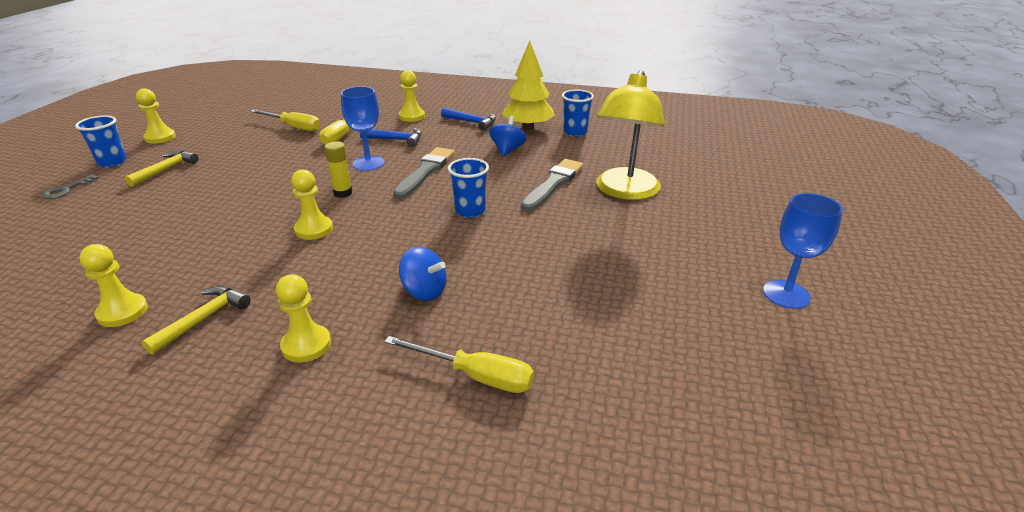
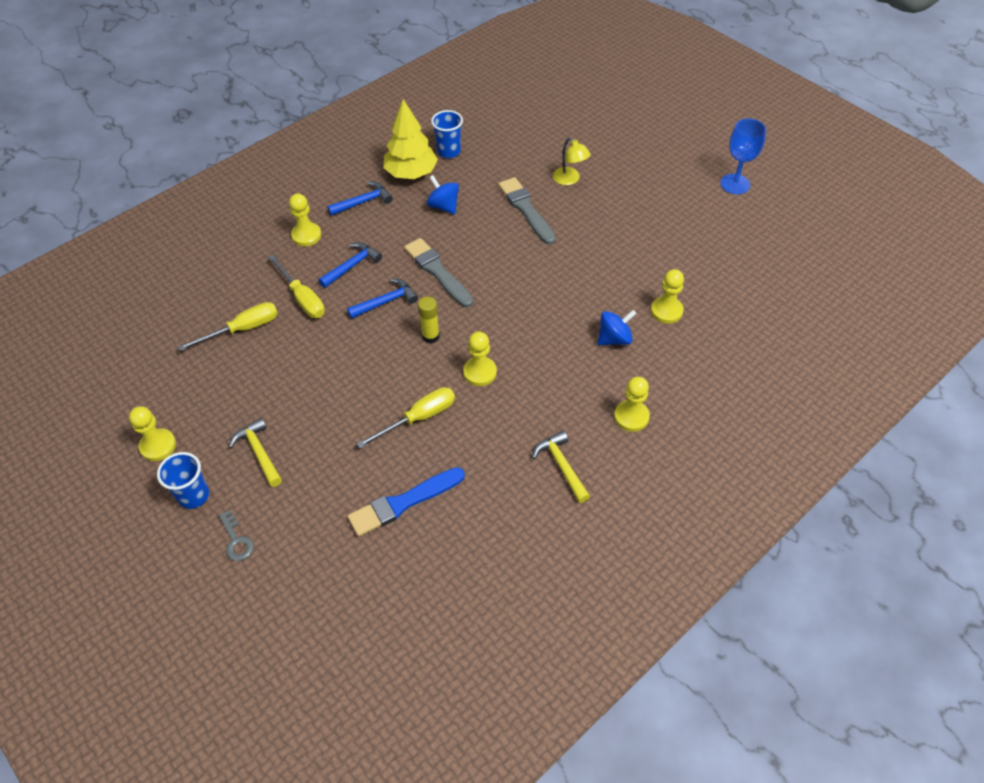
camera: 55 degrees left, 20 degrees up
(122, 312) = (516, 513): yellow pawn -> yellow pawn (666, 311)
(123, 245) = (403, 502): none -> blue brush
(368, 163) = (386, 301): blue goblet -> blue hammer
(470, 211) = (527, 273): blue cup -> none
(475, 376) = (713, 348): yellow screwdriver -> yellow screwdriver (419, 418)
(625, 191) = (570, 180): yellow lamp -> yellow lamp, size x0.49

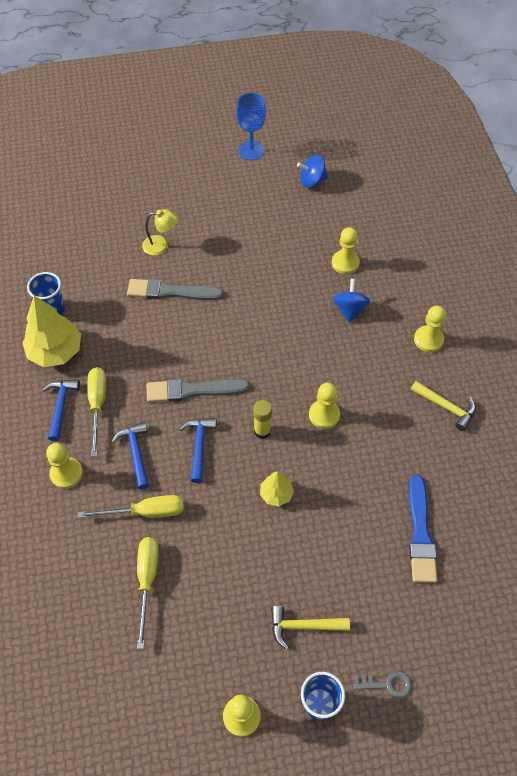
camera: 60 degrees left, 5 degrees up
(374, 375) = (276, 494): none -> yellow tree
(419, 418) = (343, 482): yellow screwdriver -> yellow screwdriver (97, 405)
(443, 206) = (118, 347): blue spinning top -> blue spinning top (312, 181)
(561, 465) = (446, 407): yellow hammer -> yellow hammer turned 150 degrees counterclockwise

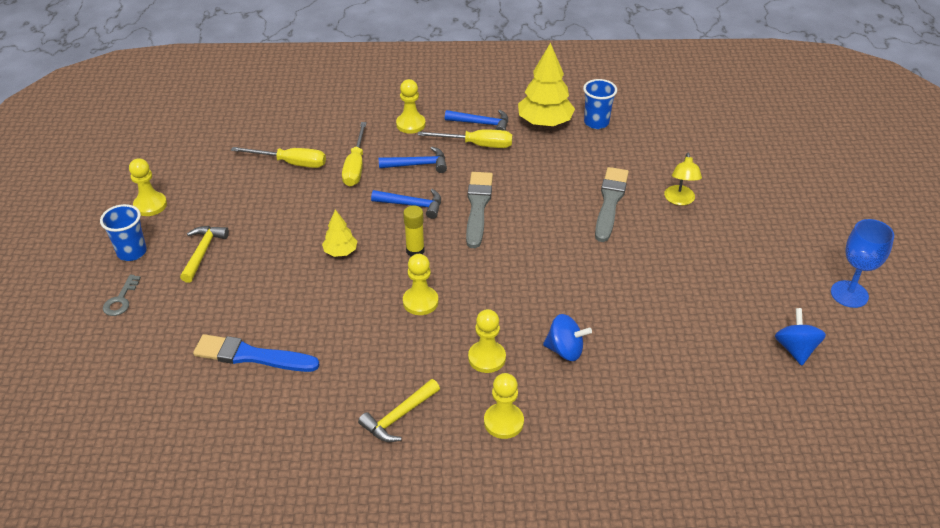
camera: 100 degrees right, 15 degrees down
(345, 263) = (642, 359): yellow pawn -> yellow pawn (487, 358)

